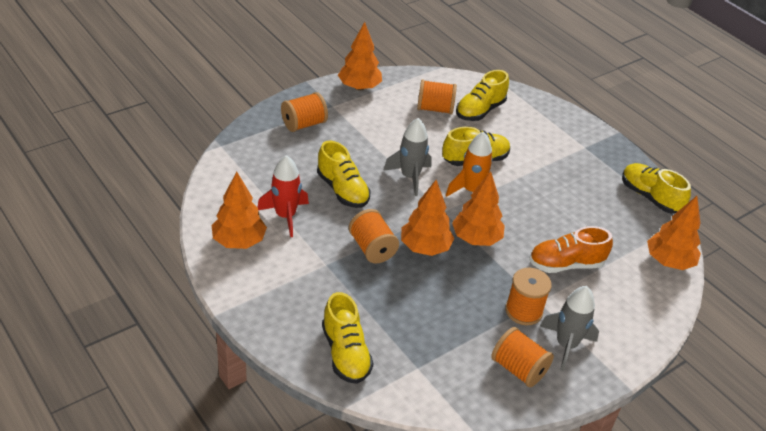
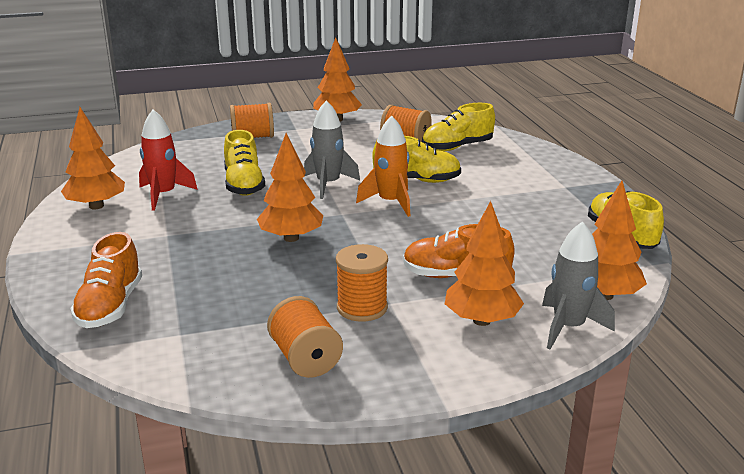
camera: 25 degrees right, 15 degrees down
(345, 353) = (110, 306): yellow shoe -> orange shoe
(372, 248) = (230, 230): orange spool -> none
(476, 239) = (359, 239): orange tree -> orange tree (482, 320)
(566, 345) = (390, 348): grey rocket -> grey rocket (568, 327)

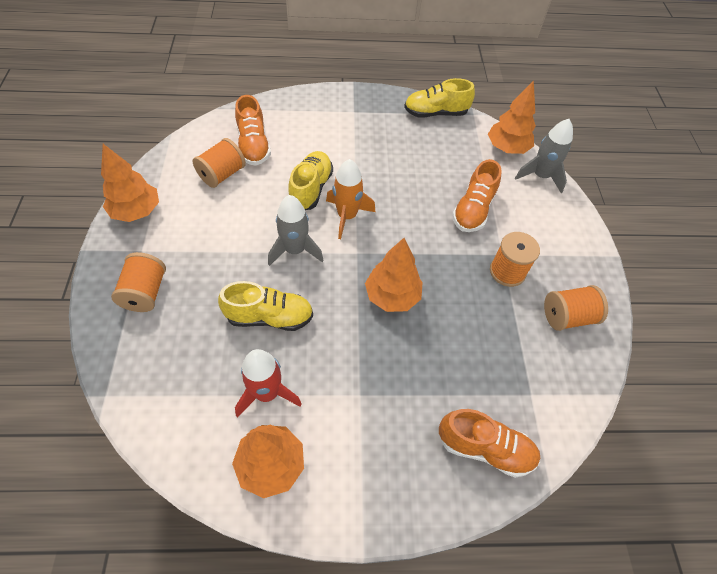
camera: 80 degrees left, 30 degrees up
(457, 147) = (253, 146): yellow shoe -> orange shoe
(482, 320) = (529, 213): orange tree -> none

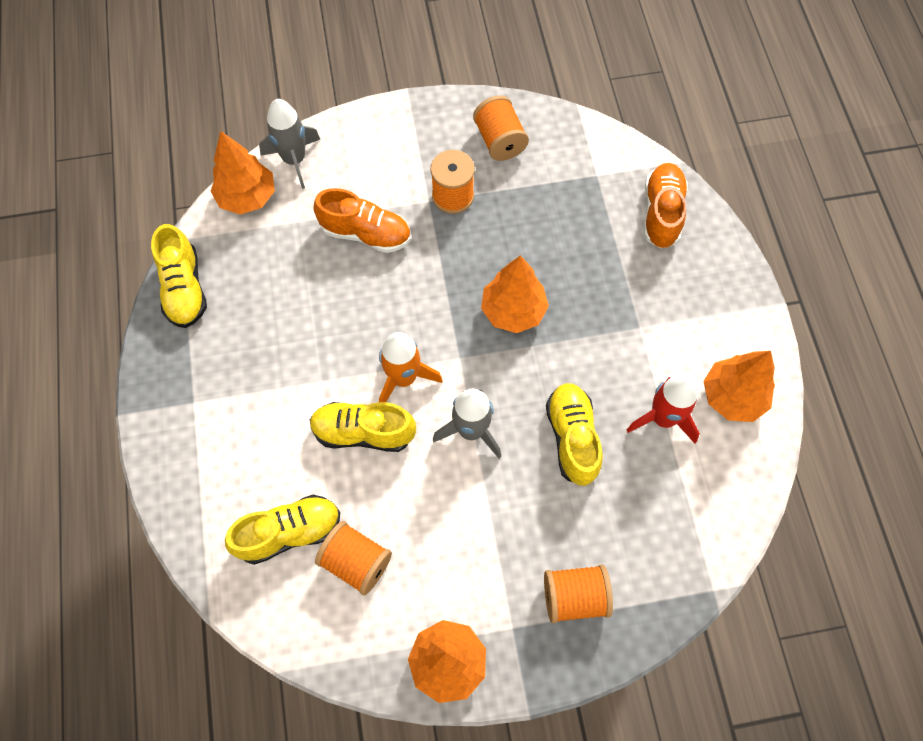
camera: 95 degrees left, 10 degrees up
(253, 146) = (289, 532): orange shoe -> yellow shoe

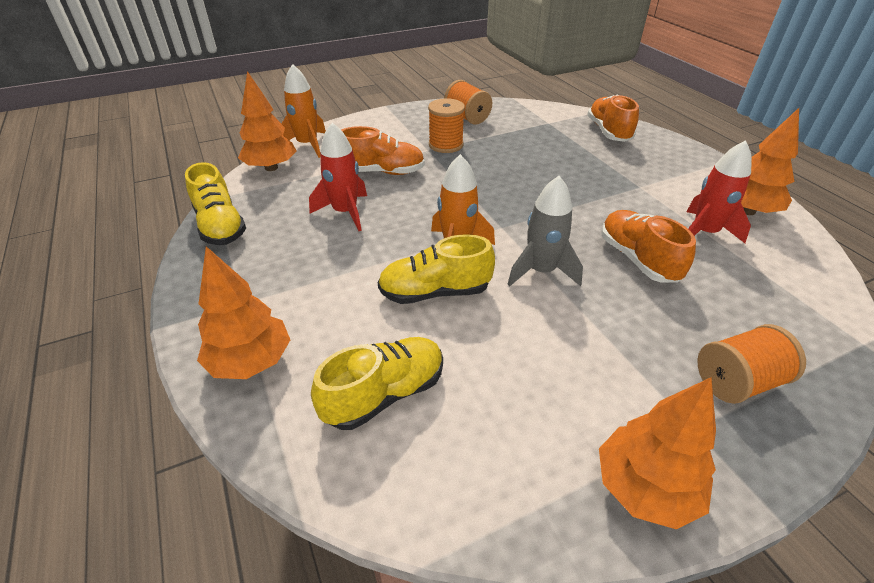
camera: 15 degrees left, 25 degrees down
(294, 160) = (307, 145): grey rocket -> orange rocket
(309, 296) = (345, 212): none -> red rocket
(356, 562) = (477, 405): orange spool -> none
(513, 311) = (531, 193): orange tree -> orange tree (251, 362)
(572, 438) = (637, 259): yellow shoe -> orange shoe

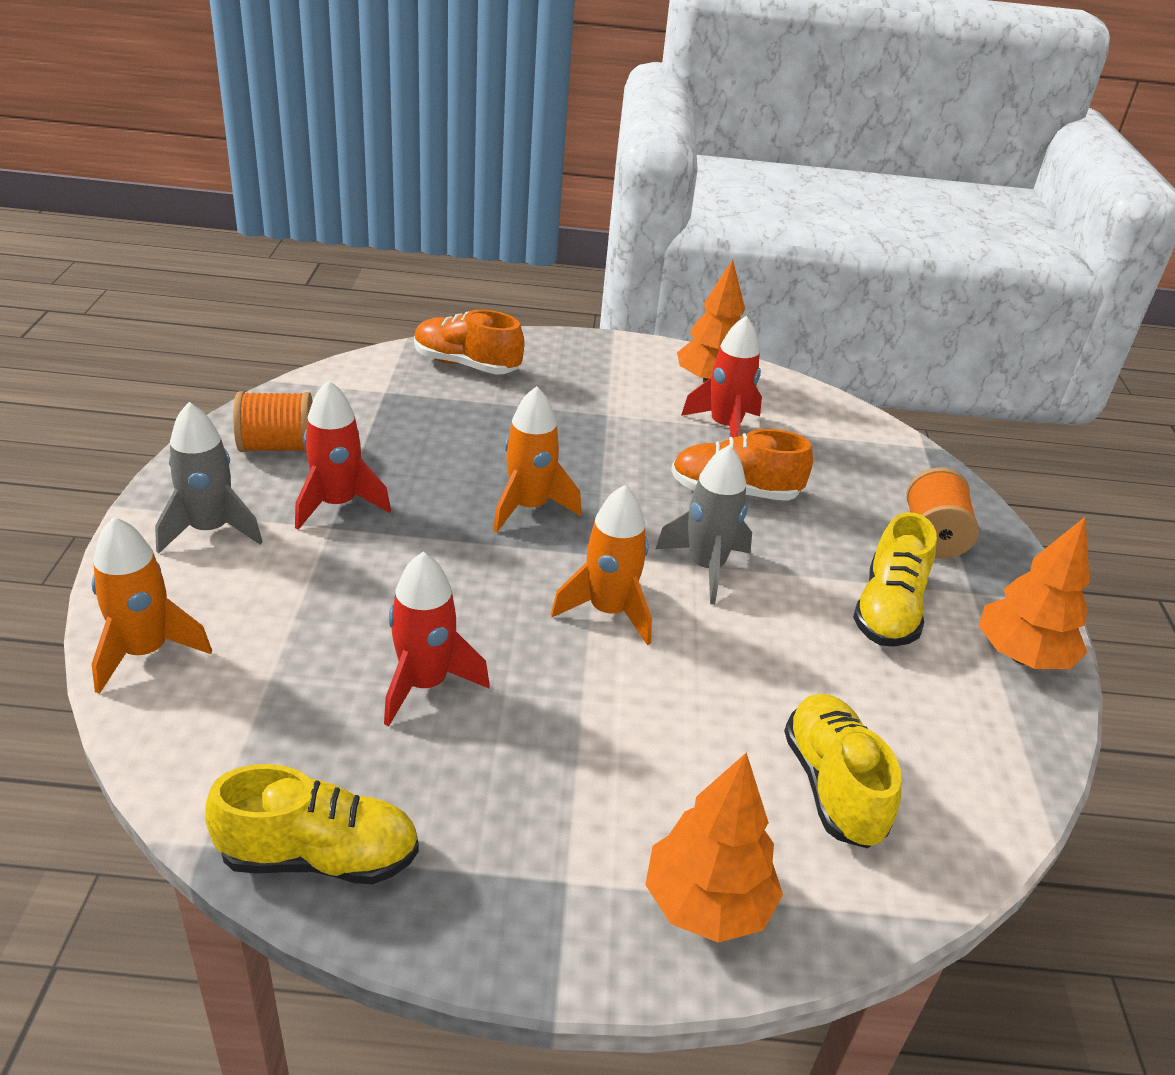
camera: 65 degrees left, 5 degrees down
(271, 168) = (176, 727): orange tree -> none
(383, 172) = (346, 599): orange shoe -> none
(393, 127) = (210, 530): none -> grey rocket
(435, 292) = (683, 669): yellow shoe -> yellow shoe (888, 610)
(446, 145) = (337, 504): orange spool -> red rocket
(513, 192) = (529, 507): none -> orange rocket

